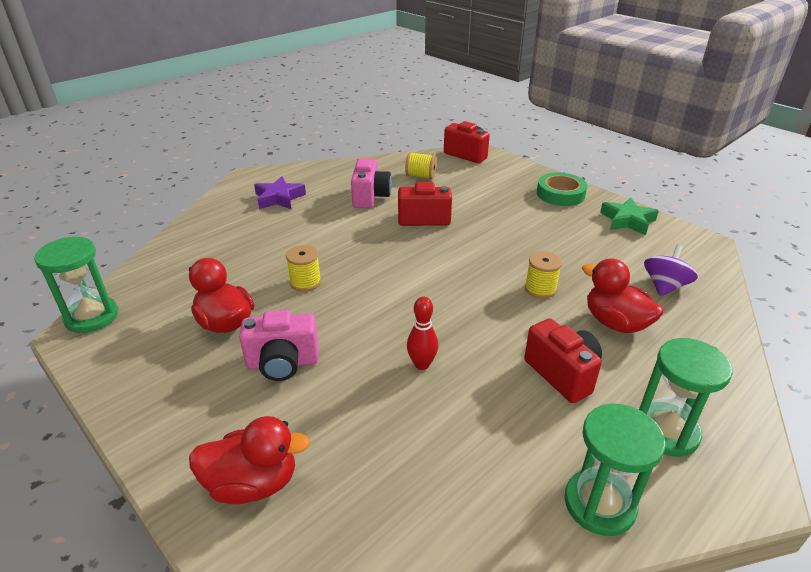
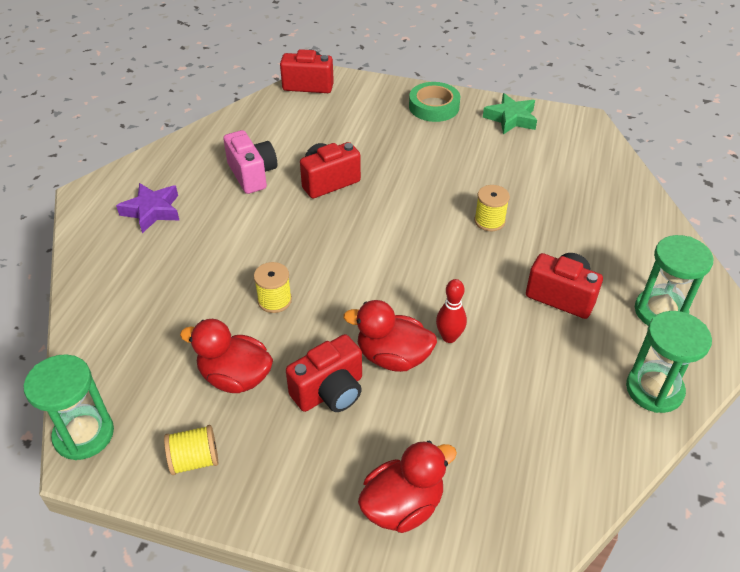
camera: 30 degrees left, 10 degrees up
(283, 363) = (330, 391): pink camera -> red camera
(421, 176) = (283, 129): yellow spool -> yellow spool (195, 460)
(615, 323) = (568, 231): red duck -> red duck (393, 357)
(664, 286) = (582, 179): purple spinning top -> none

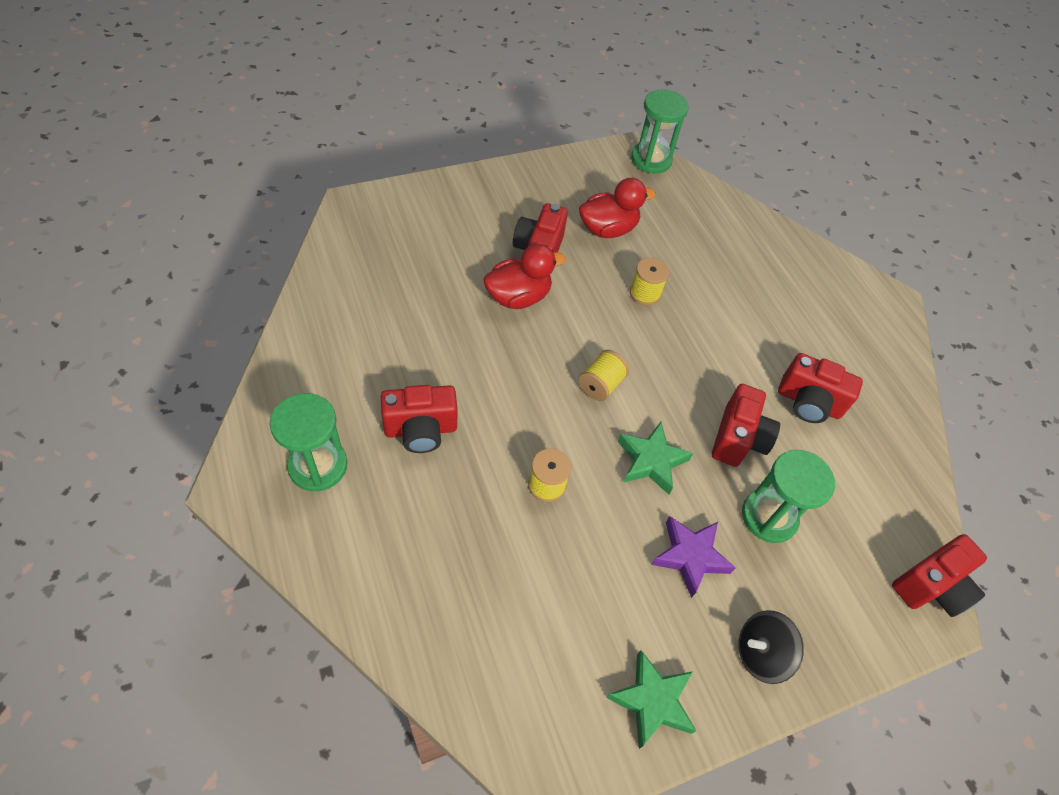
camera: 135 degrees right, 10 degrees up
(152, 211) = (827, 314): purple star -> purple star (690, 556)
(195, 460) = (576, 177): yellow spool -> yellow spool (600, 385)
(252, 174) = (808, 403): pink camera -> red camera
(403, 199) = (651, 461): none -> green star
(403, 506) = (434, 212): red duck -> none
(434, 106) = (760, 653): green tape -> black spinning top
(449, 337) = (489, 335): red bowling pin -> none
(654, 389) = (296, 378): green hourglass -> green hourglass (769, 516)

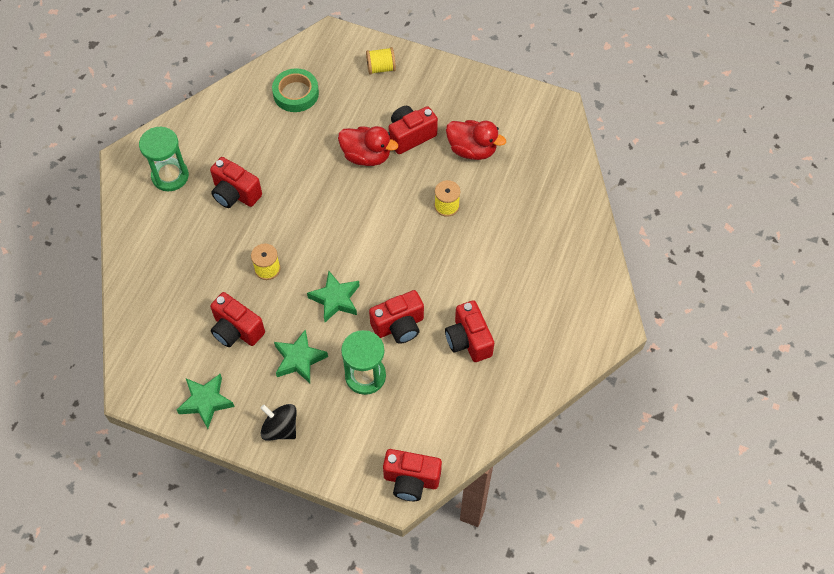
camera: 50 degrees right, 5 degrees up
(375, 282) = (296, 93): none -> green tape
(590, 582) = (236, 330): none -> red camera
(600, 385) = (356, 239): yellow spool -> yellow spool (381, 68)
(651, 160) = (562, 121): green hourglass -> none
(690, 556) = (299, 359): purple star -> green star

